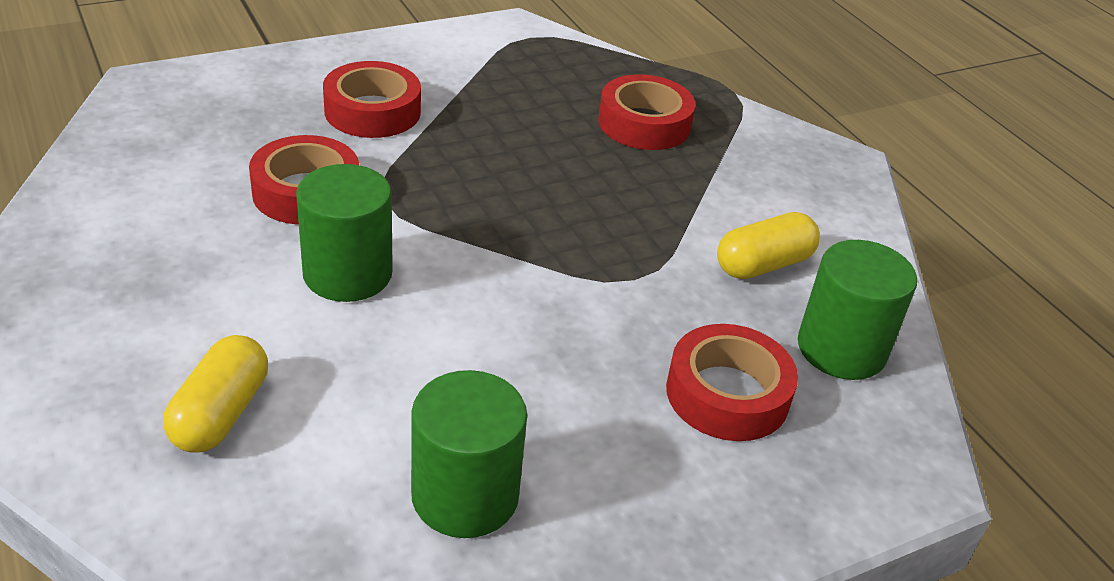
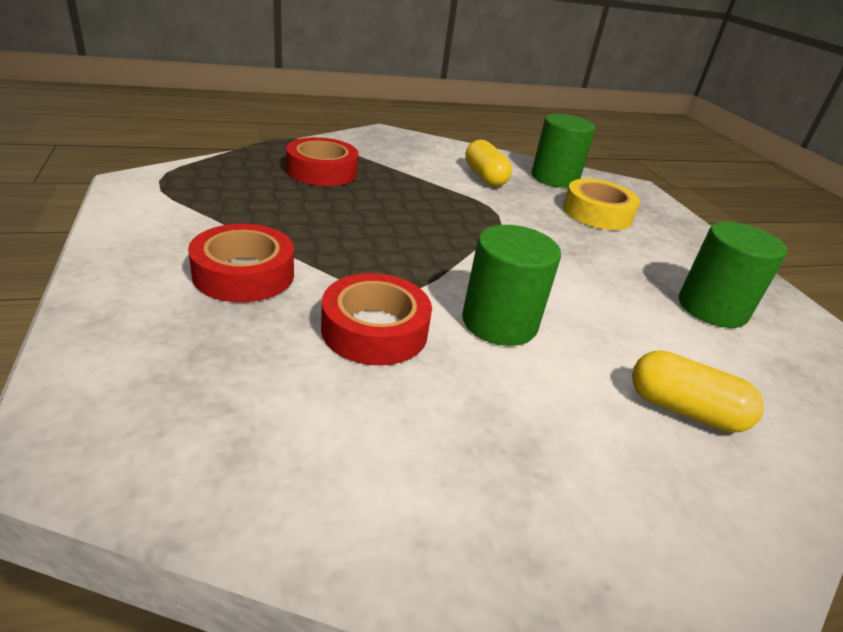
camera: 80 degrees left, 5 degrees down
(727, 394) = (597, 213): red tape -> yellow tape

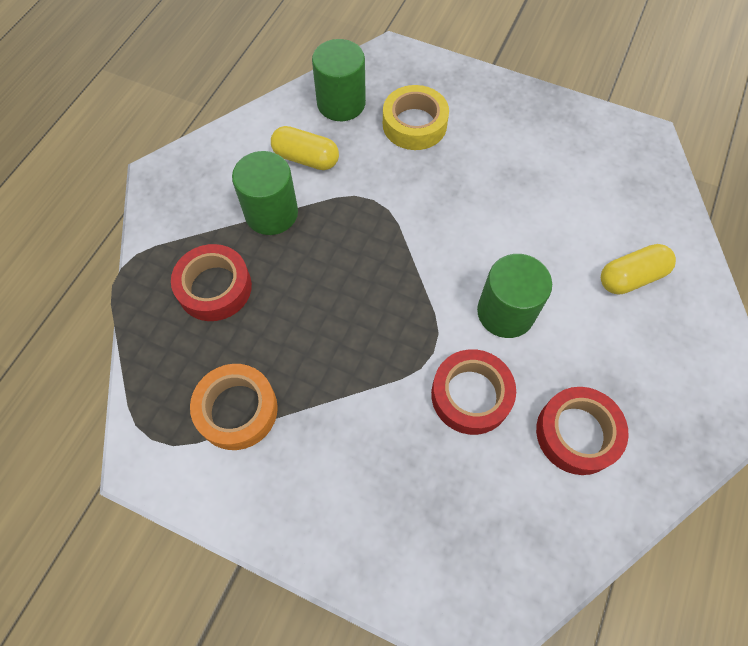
camera: 45 degrees left, 30 degrees up
(220, 207) = (237, 410): none -> orange tape
(244, 274) = (356, 443): red tape -> red tape (577, 433)
(712, 308) = (563, 167): green cylinder -> green cylinder (271, 213)

